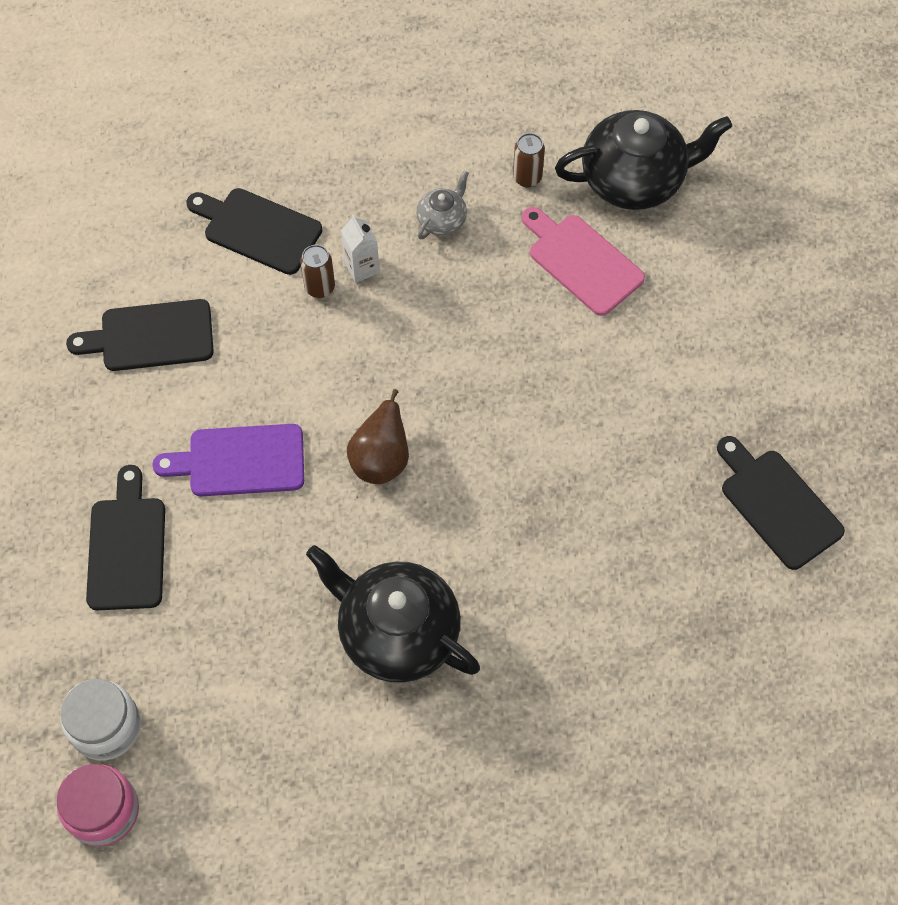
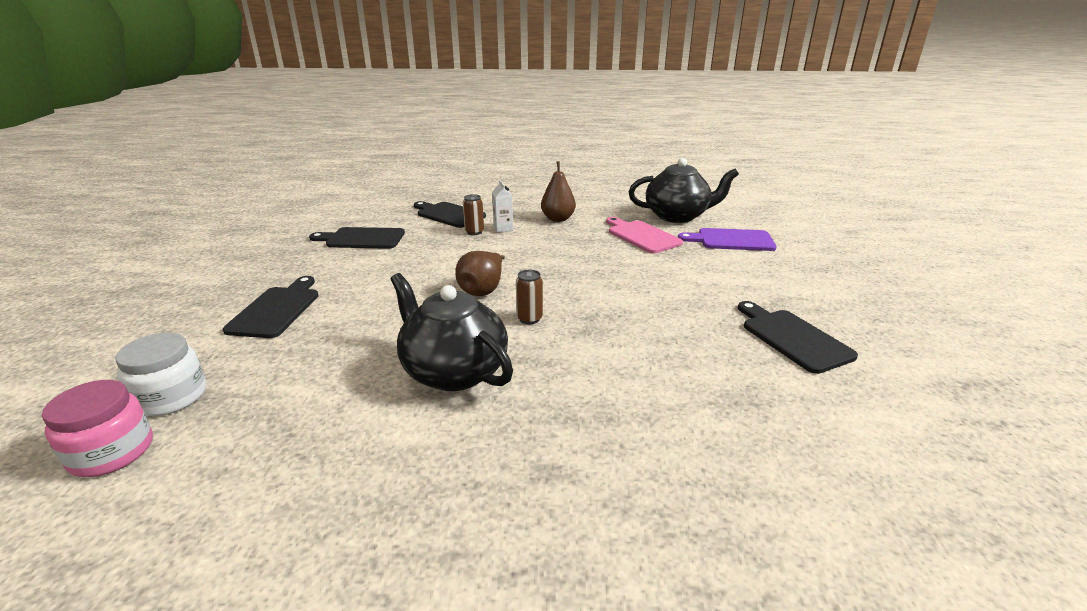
camera: 10 degrees right, 35 degrees down
(240, 461) = (384, 283): purple cutting board -> purple cutting board (731, 240)
(442, 220) = (558, 219): grey teapot -> brown pear
(527, 177) = (612, 211): brown can -> brown can (529, 319)

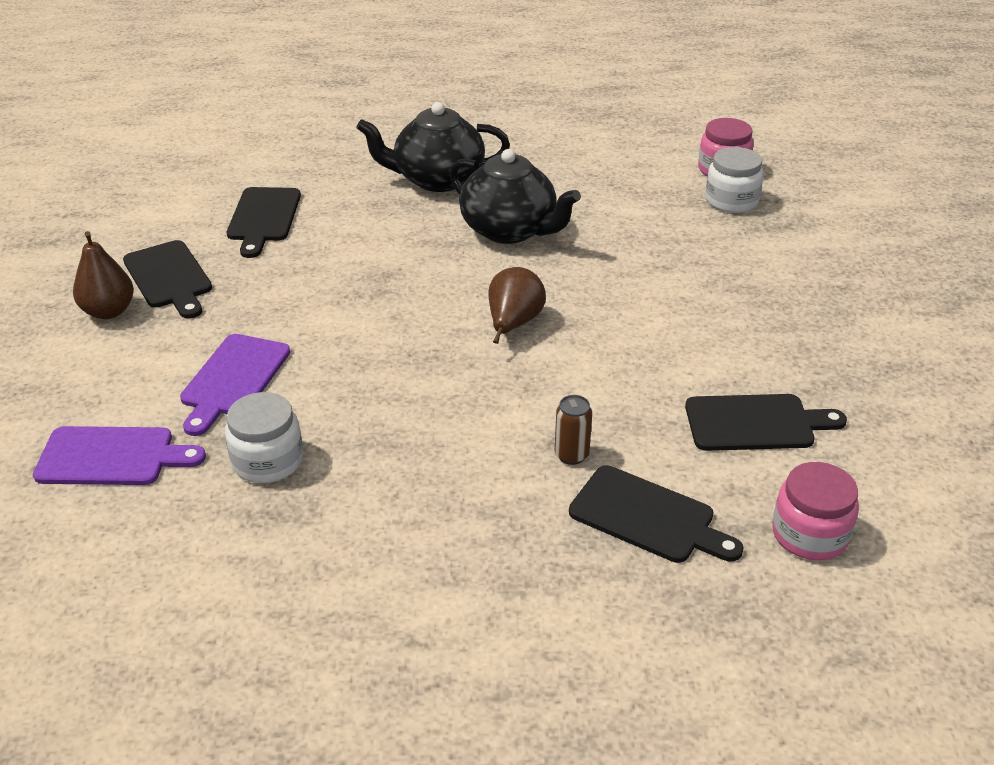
camera: 175 degrees right, 10 degrees up
(277, 310) = (740, 283): black cutting board -> black cutting board (263, 218)
(379, 208) = (809, 534): none -> pink jar
(503, 228) = (522, 470): white carton -> none
(529, 319) = (448, 286): brown can -> none
(558, 219) = (420, 512): brown pear -> brown pear (109, 311)
(641, 236) = (268, 461): pink cutting board -> white jar
(677, 216) = (167, 541): black teapot -> black teapot (437, 179)
(683, 268) = (233, 379): none -> purple cutting board

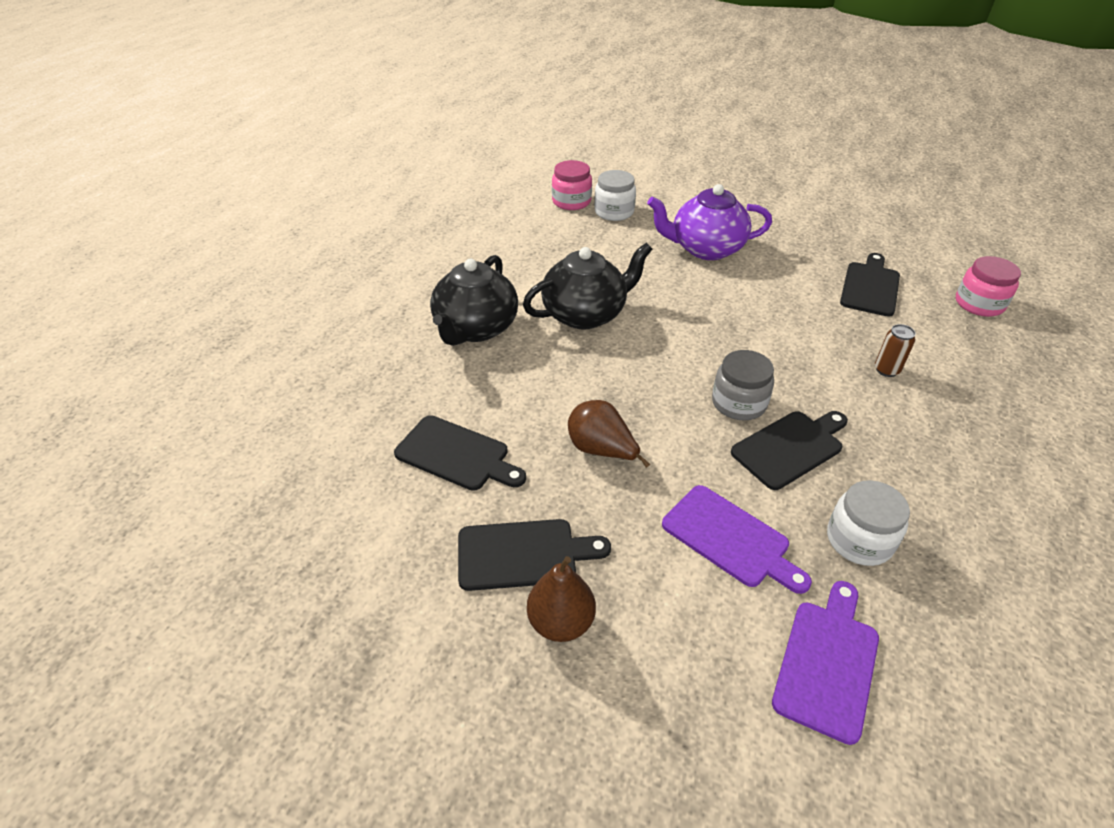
camera: 65 degrees left, 5 degrees up
(431, 353) = (738, 403): none -> grey jar
(513, 324) = (718, 350): brown pear -> brown pear (601, 450)
(647, 517) = (957, 358): black cutting board -> black cutting board (790, 447)
(715, 279) = (705, 249): none -> purple teapot

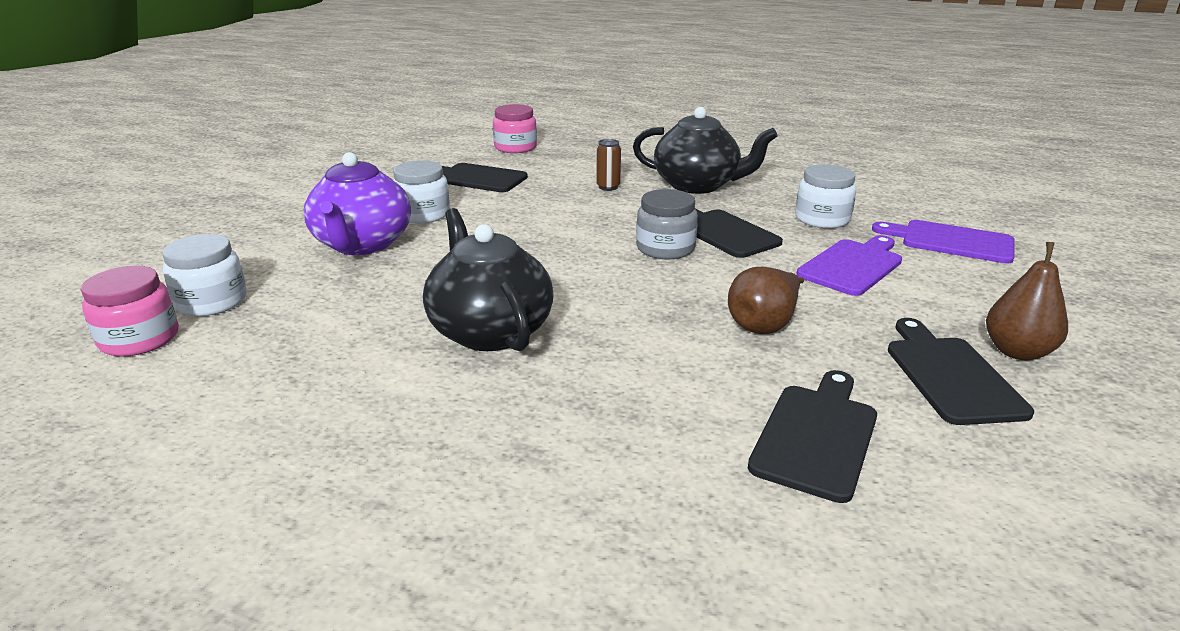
camera: 90 degrees left, 15 degrees down
(475, 328) = (510, 433): black teapot -> black teapot (697, 185)
(771, 267) = (423, 214): none -> white jar

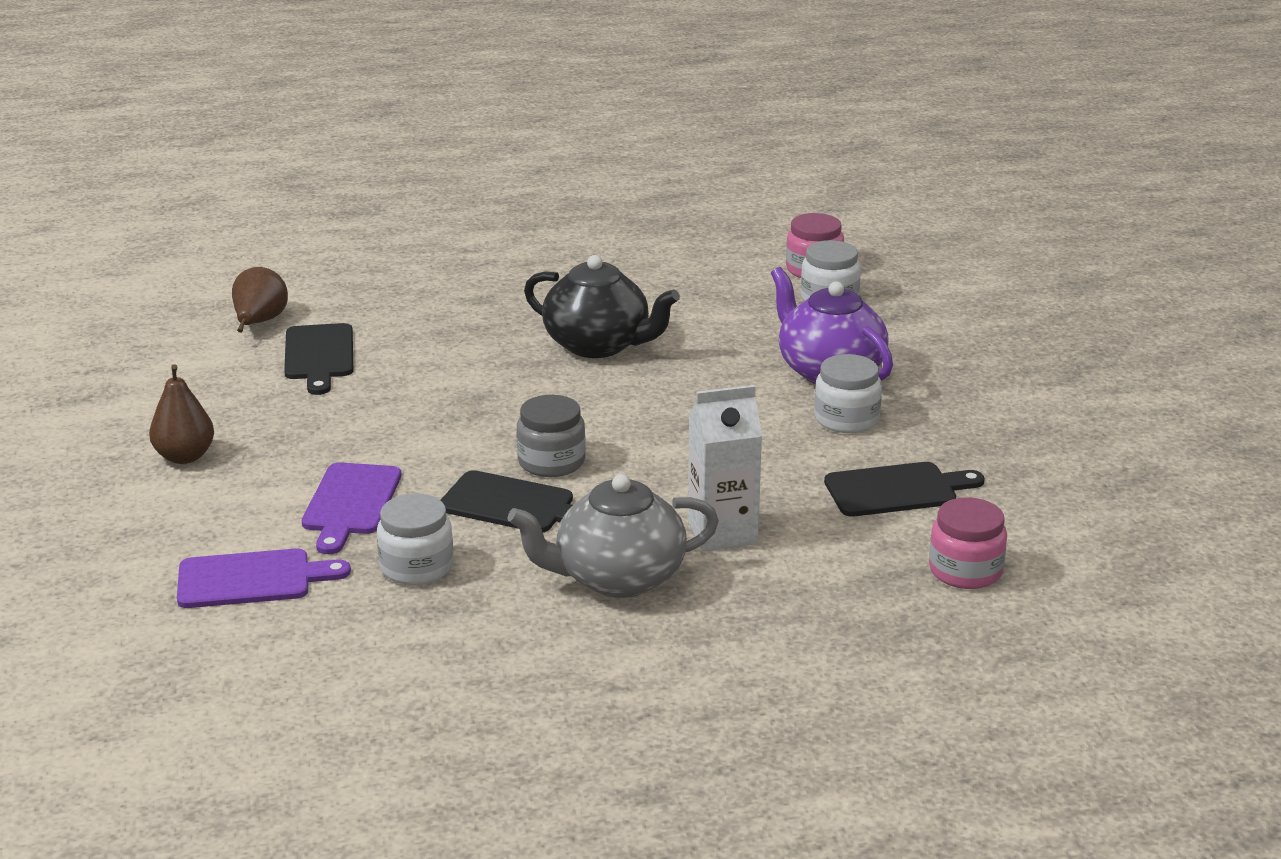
camera: 145 degrees right, 0 degrees up
(608, 187) = (722, 532): brown can -> white carton
(697, 185) = (617, 578): black teapot -> grey teapot
(764, 325) = (398, 415): brown pear -> brown pear (259, 323)
(950, 375) = (237, 420): black cutting board -> none

